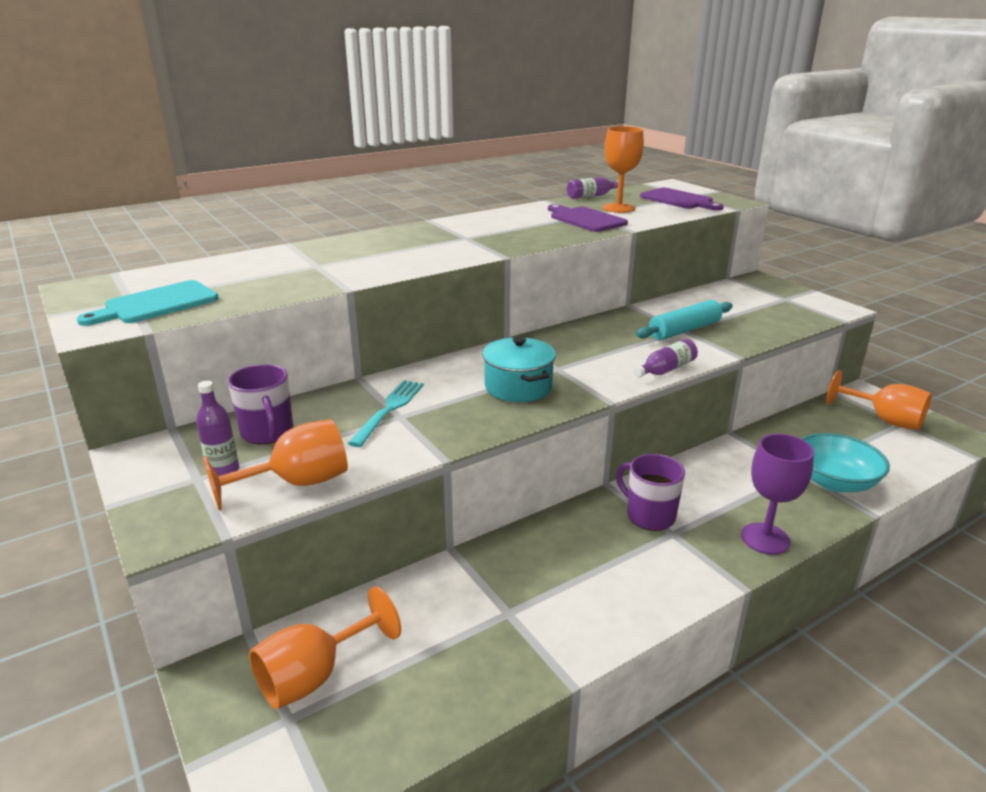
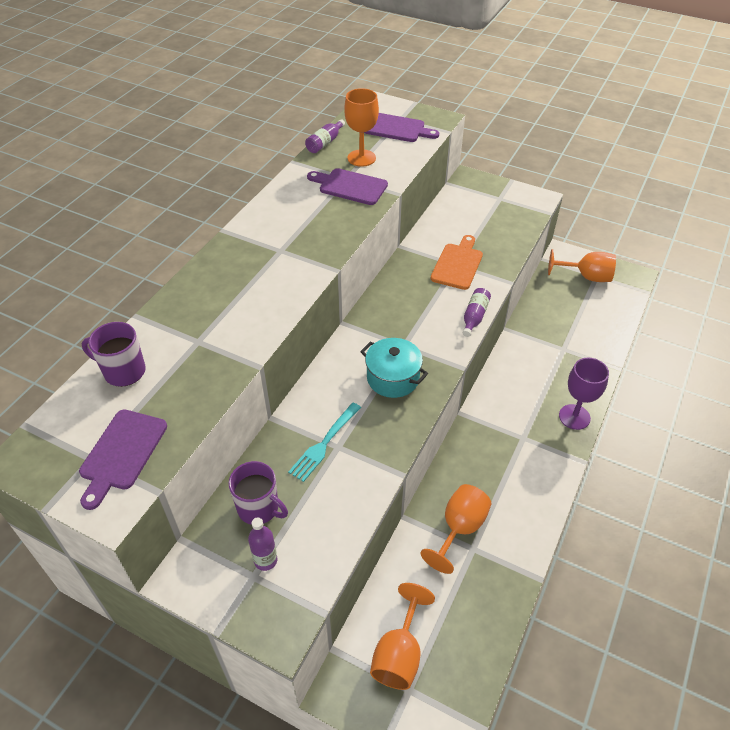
camera: 30 degrees left, 20 degrees up
(157, 304) = (122, 453): turquoise cutting board -> purple cutting board
(297, 483) = (327, 544): orange goblet -> orange goblet (459, 528)
(389, 410) = (324, 443): turquoise fork -> turquoise fork turned 135 degrees counterclockwise
(649, 515) = (501, 429): purple mug -> purple mug (123, 371)
(684, 330) = (458, 264): turquoise rolling pin -> orange cutting board
(834, 482) = (586, 349): turquoise bowl -> none

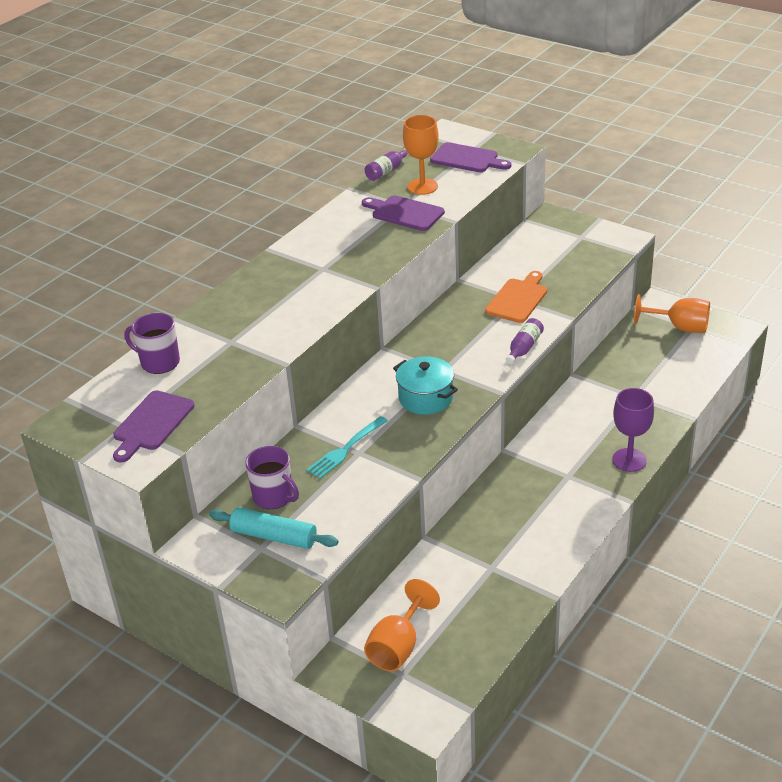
camera: 10 degrees right, 10 degrees down
(265, 560) = (274, 536): purple bottle -> turquoise rolling pin
(459, 528) = (481, 550): orange goblet -> none

